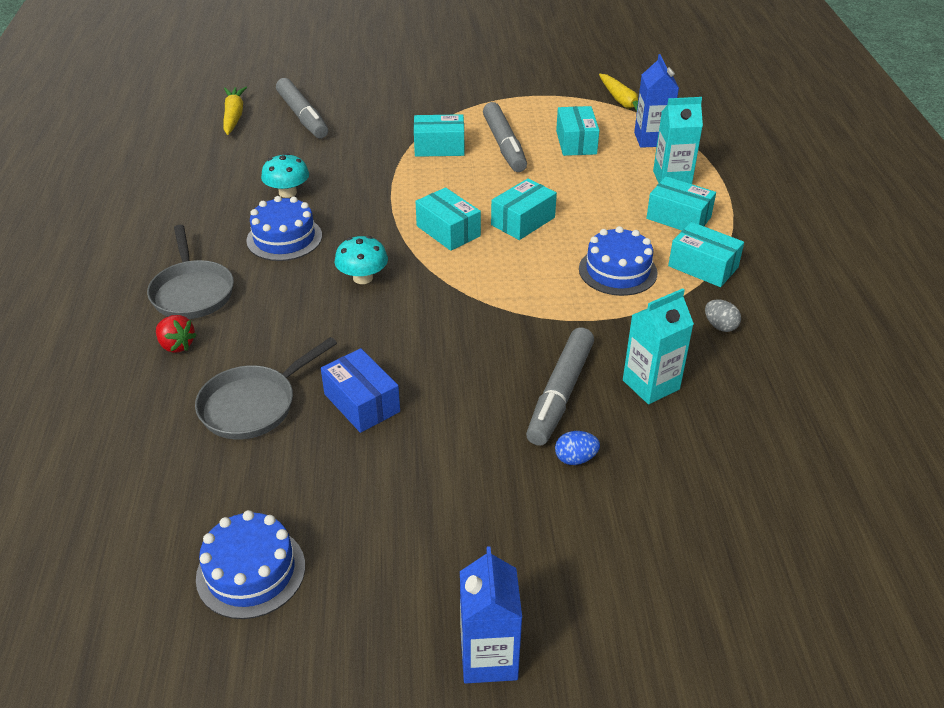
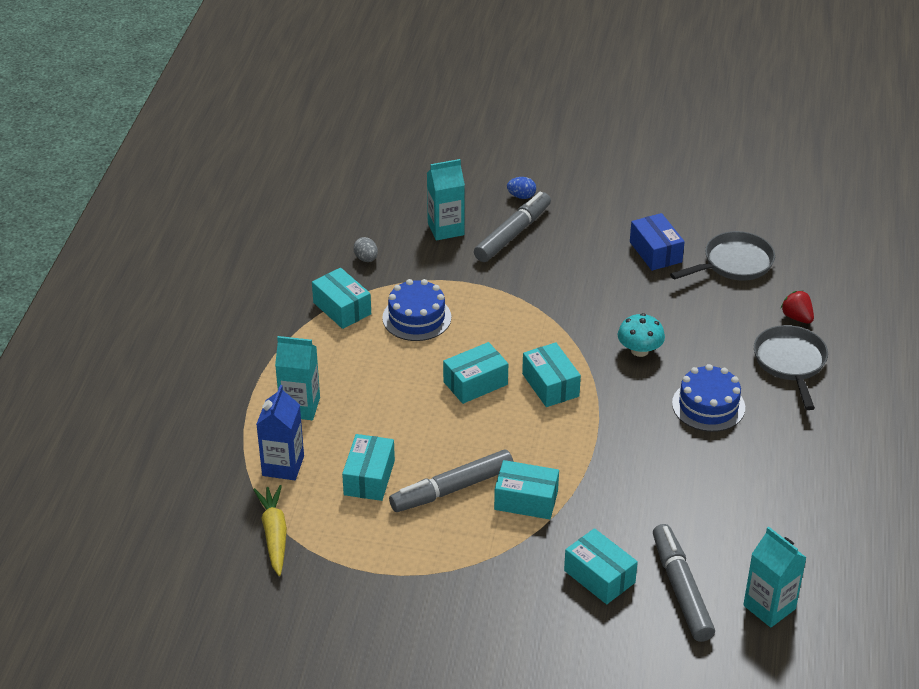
camera: 165 degrees left, 0 degrees up
(234, 116) = (769, 607): yellow carrot -> turquoise carton
(251, 571) = (732, 176): blue cake -> none
(287, 192) = (703, 463): turquoise mushroom -> none
(488, 657) = (608, 124): blue carton -> none
(504, 145) = (452, 489): grey marker -> grey marker turned 120 degrees counterclockwise
(678, 218) = (327, 360): turquoise box -> turquoise box (599, 576)

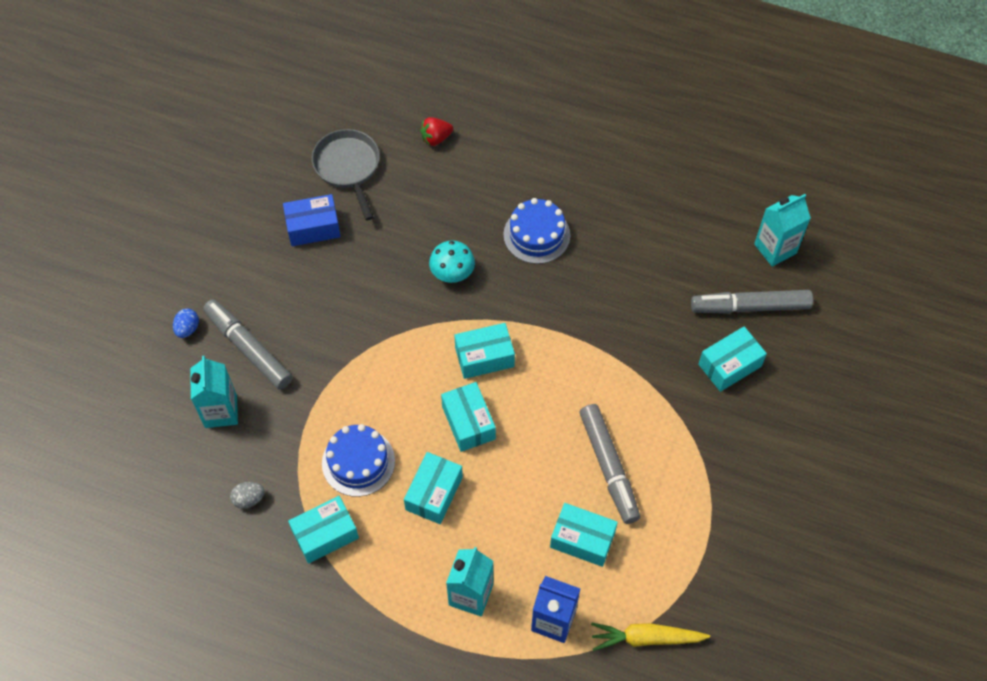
camera: 80 degrees left, 20 degrees up
(526, 500) = (632, 406): turquoise box -> turquoise box (434, 493)
(790, 363) = (494, 159): grey pan -> none

